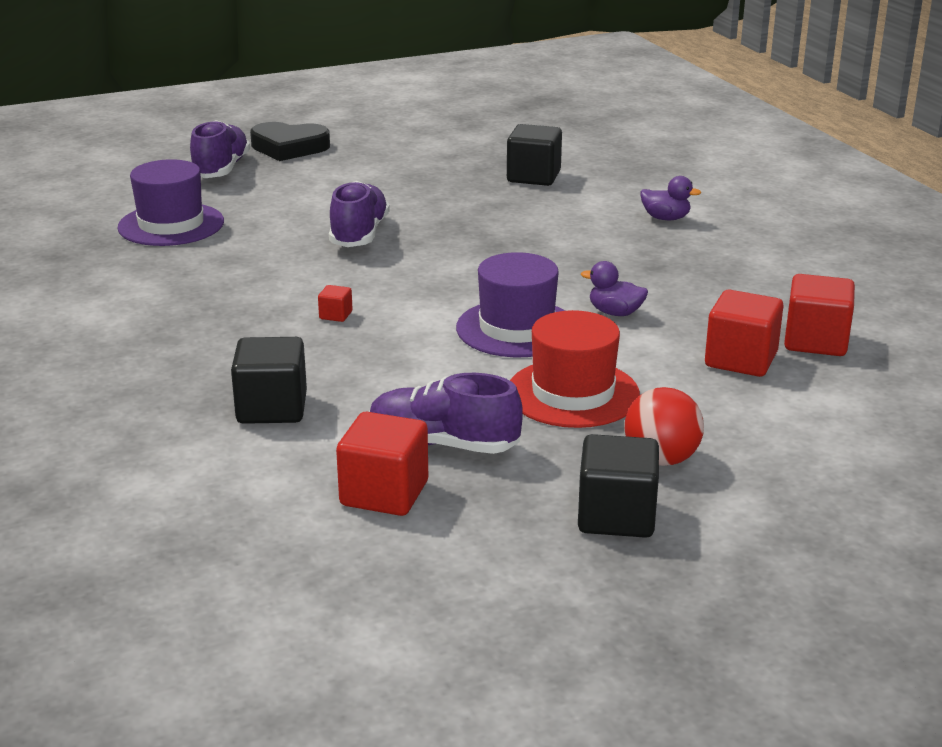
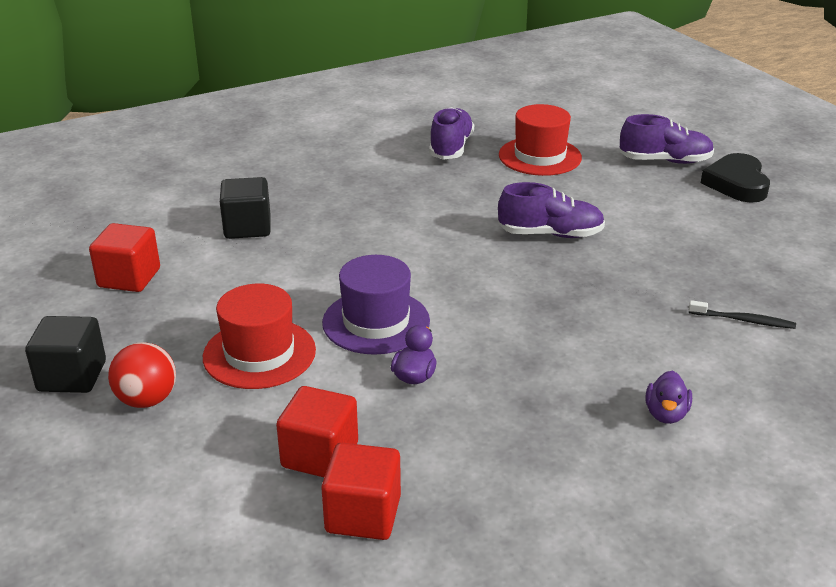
camera: 85 degrees right, 5 degrees up
(171, 225) = (540, 156): purple hat -> red hat
(336, 315) = (391, 237): red cube -> none
(443, 444) = (189, 297): purple shoe -> purple shoe (451, 148)
(533, 177) = (743, 320): black cube -> black toothbrush

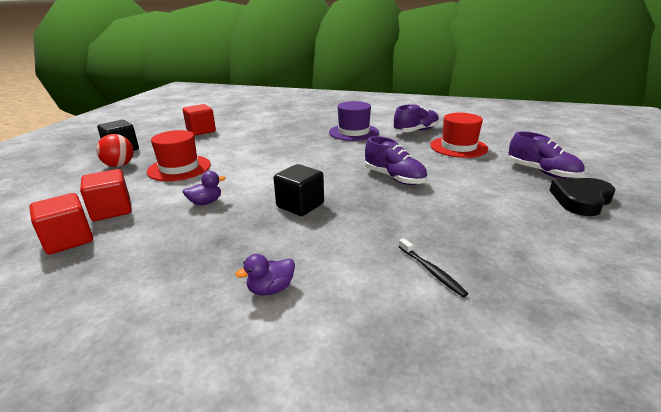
camera: 45 degrees right, 5 degrees down
(247, 227) = (270, 130): black cube -> black cube (300, 205)
(376, 322) = (239, 177): purple hat -> purple hat (353, 132)

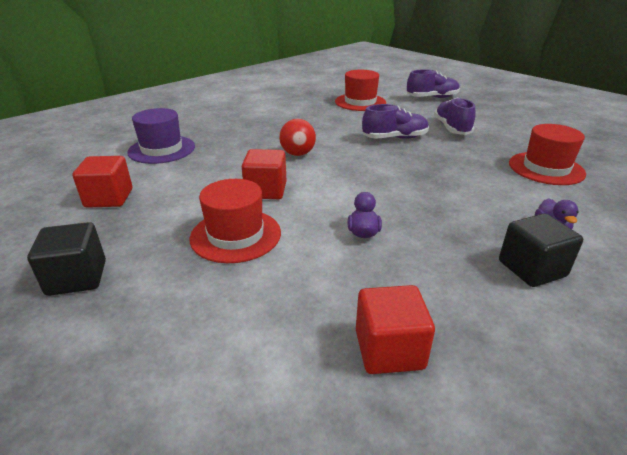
camera: 60 degrees left, 5 degrees up
(111, 210) = (324, 305): red cube -> red cube (266, 190)
(119, 165) = (153, 286): red ball -> red ball (297, 154)
(300, 205) = (413, 186): black cube -> black cube (531, 268)
(353, 132) = (268, 123): purple hat -> purple hat (162, 149)
(416, 131) = (304, 103): purple shoe -> purple shoe (452, 128)
(431, 271) = (546, 168): black toothbrush -> red hat
(581, 200) = (479, 104): black heart -> none

